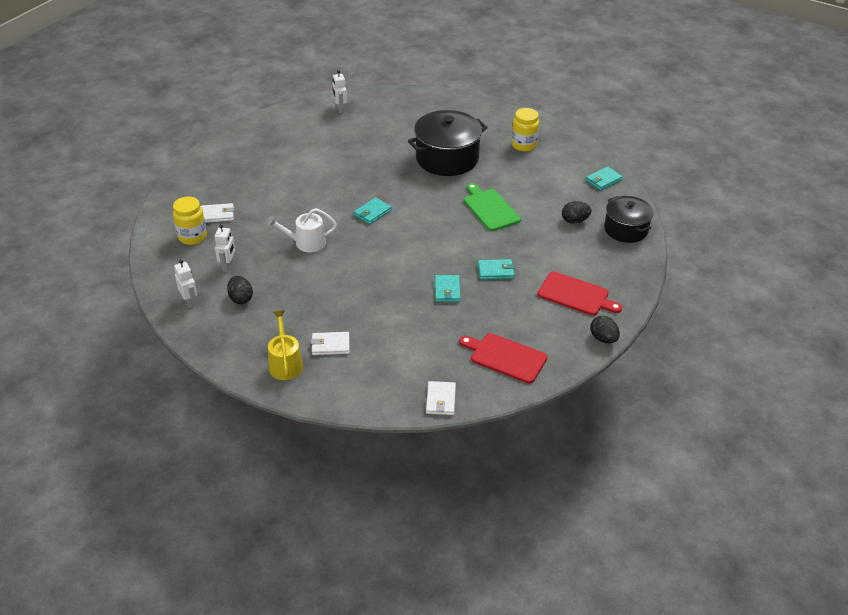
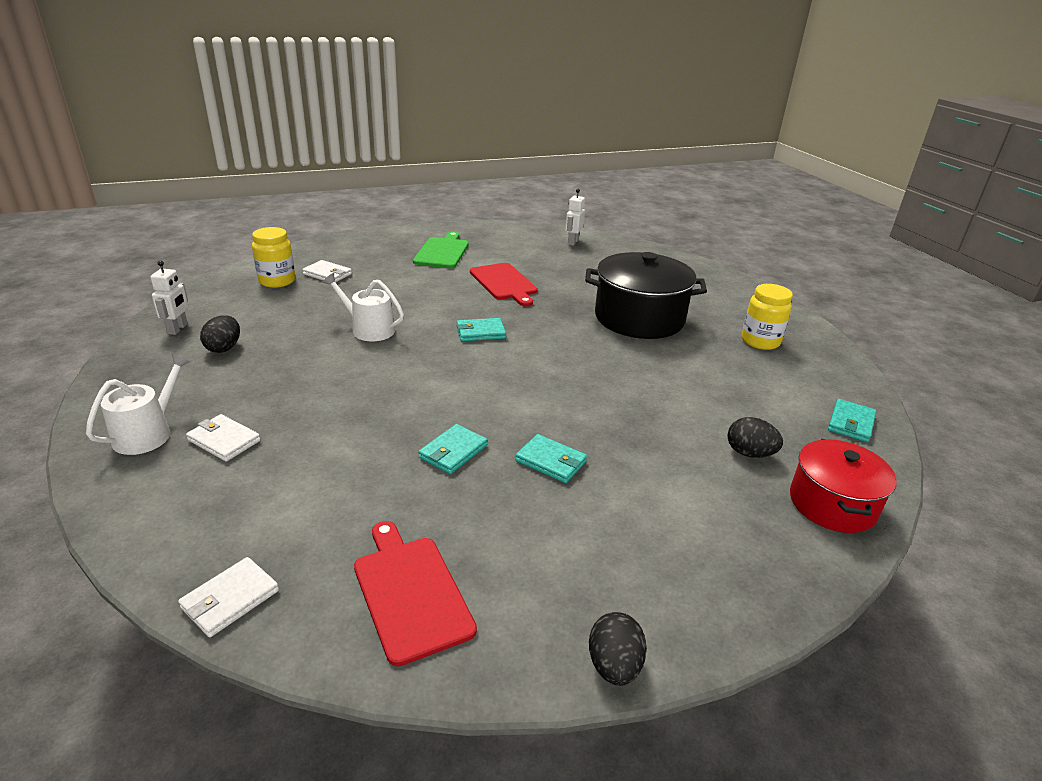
camera: 35 degrees right, 10 degrees down
(228, 266) = (263, 316): white robot -> none
(285, 363) = (147, 433): yellow watering can -> white watering can
(490, 208) = (633, 386): green cutting board -> green cutting board (442, 252)
(576, 295) = (641, 559): red cutting board -> red cutting board (504, 283)
(603, 180) = (851, 423): turquoise wallet -> turquoise wallet turned 60 degrees counterclockwise
(626, 229) = (832, 504): black pot -> red pot

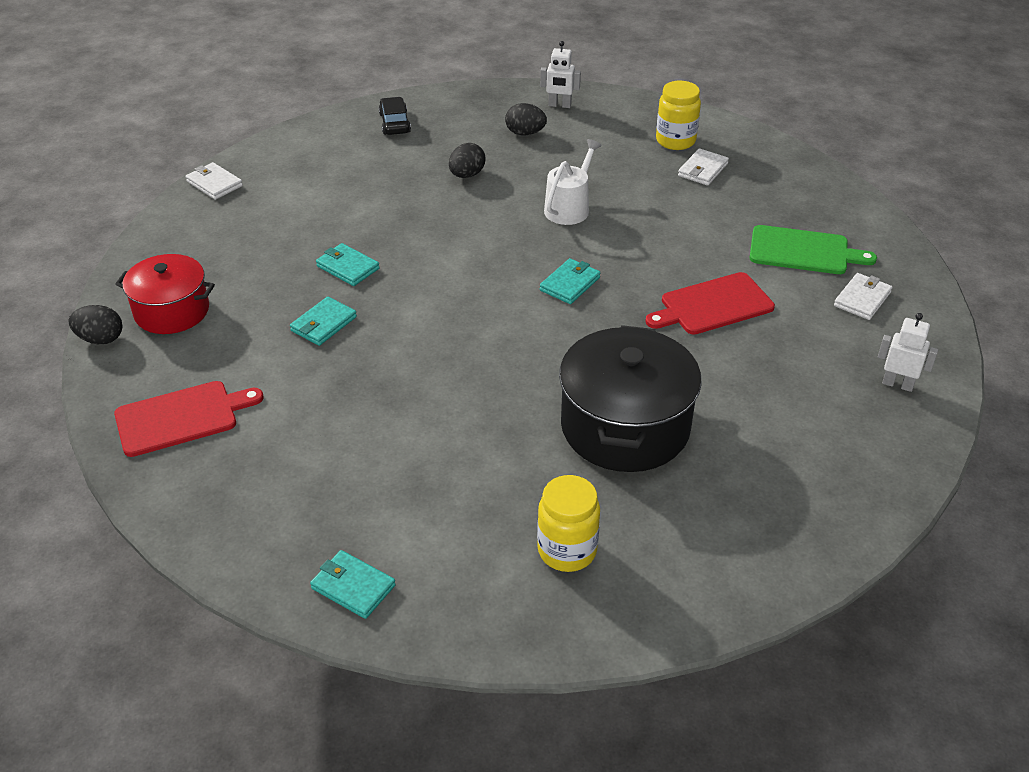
camera: 95 degrees right, 10 degrees up
(147, 433) = (395, 123): white watering can -> black car
(224, 440) = (381, 156): white wallet -> white wallet (862, 299)
(410, 593) = (195, 251): red cutting board -> red cutting board (181, 417)
(480, 332) = (570, 284): turquoise wallet -> turquoise wallet turned 45 degrees clockwise
(749, 453) = (310, 469): black egg -> black egg (467, 175)
(832, 504) = (218, 515): red pot -> red pot (172, 311)

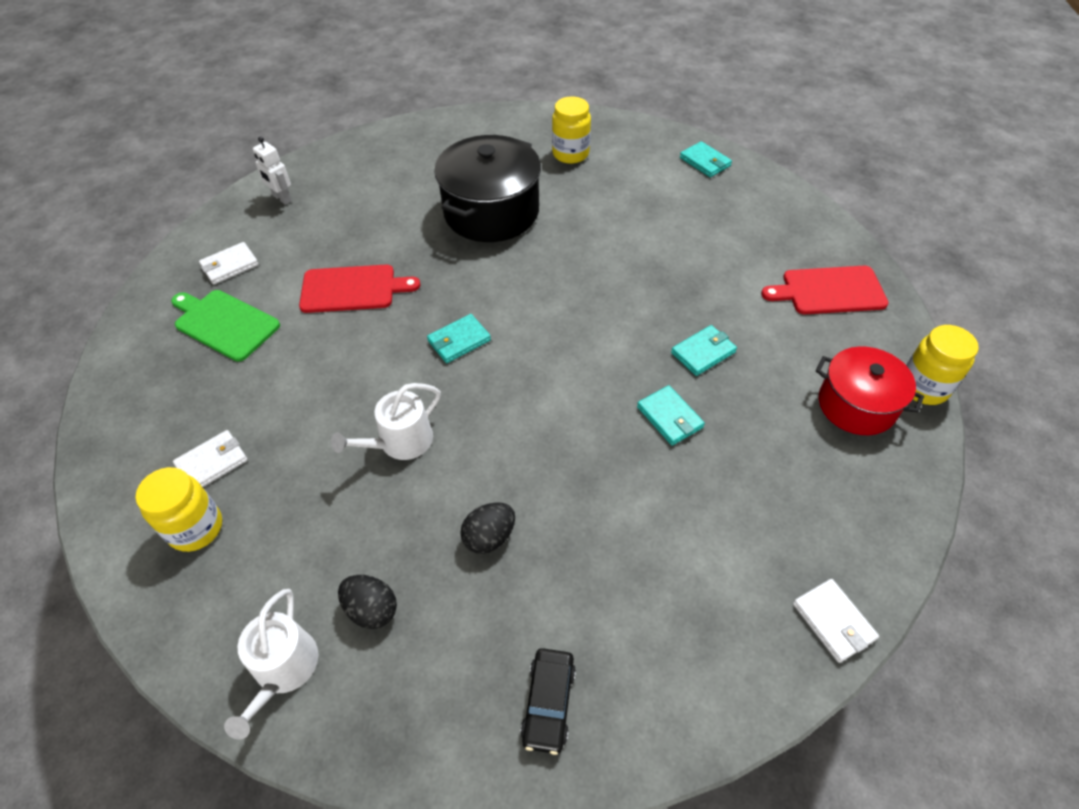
camera: 160 degrees left, 10 degrees up
(100, 339) = (923, 387): black egg -> yellow jar
(559, 105) = (283, 670): white robot -> white watering can

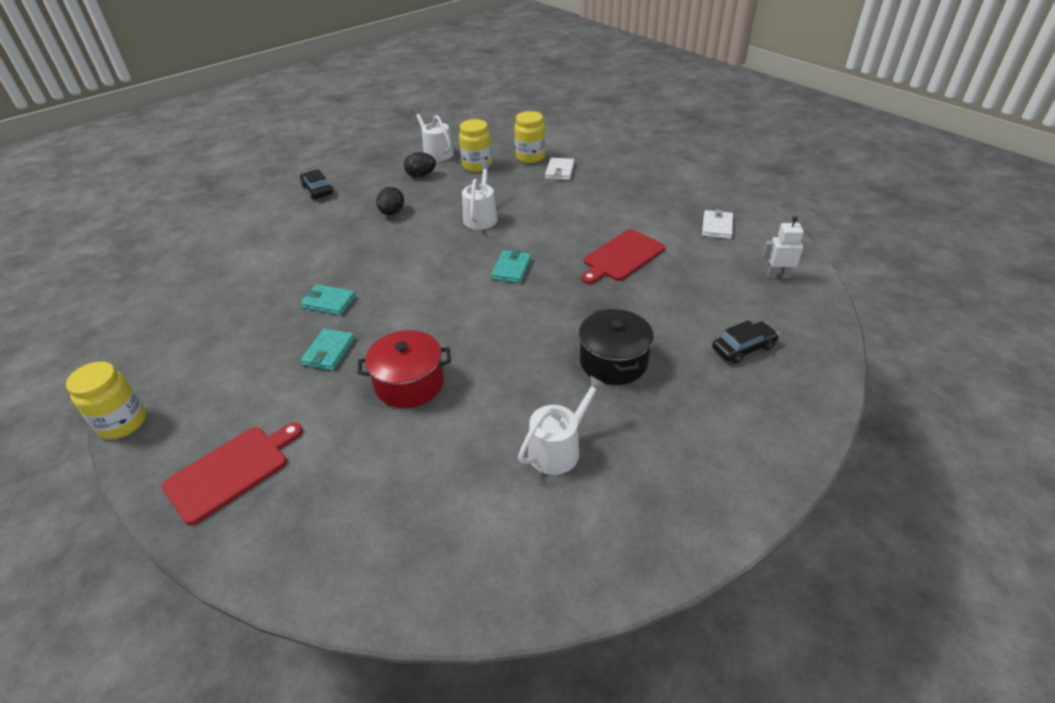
camera: 140 degrees right, 10 degrees down
(224, 324) = (659, 206): green cutting board -> none
(399, 172) = (743, 348): none -> black car
(491, 212) = (613, 361): black pot -> black pot, size x0.64
(570, 154) = (628, 476): yellow jar -> yellow jar (477, 166)
(593, 186) = (558, 448): none -> white watering can
(705, 162) = (465, 576): turquoise wallet -> none
(833, 621) = (184, 267): white wallet -> none
(856, 405) = (185, 379): red pot -> red pot (409, 383)

